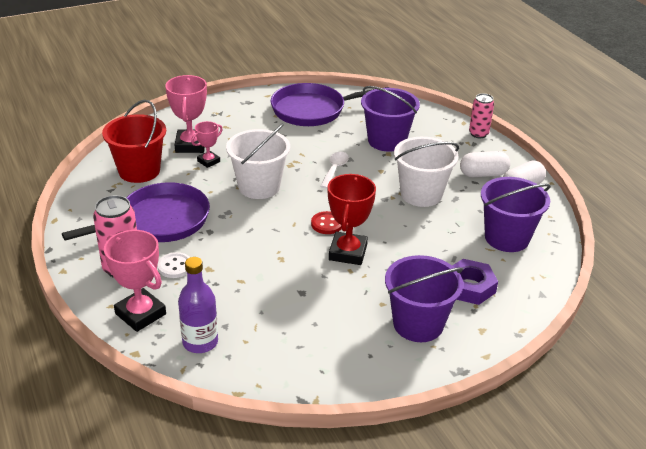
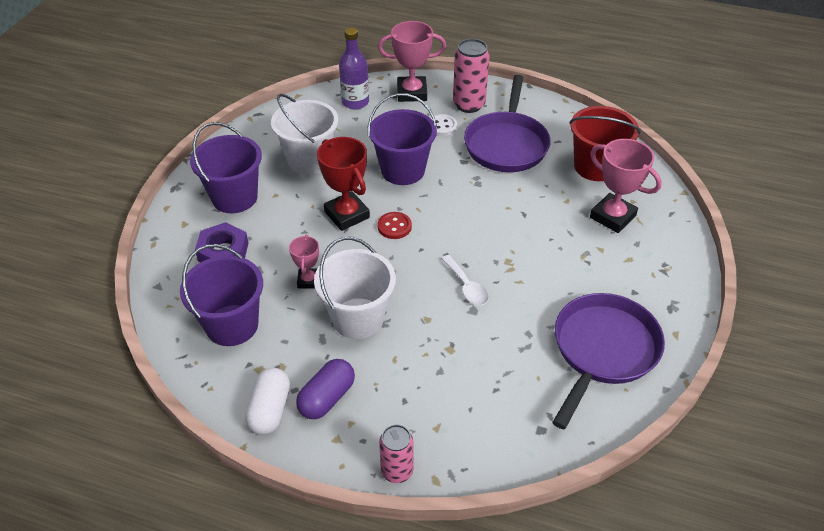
camera: 135 degrees right, 10 degrees up
(208, 161) = (570, 213): pink trophy -> pink trophy (308, 280)
(259, 187) = (494, 220): white bucket -> white bucket (309, 160)
(387, 141) = (474, 367): purple bucket -> purple bucket (403, 170)
(483, 174) = (327, 398): white capsule -> purple capsule

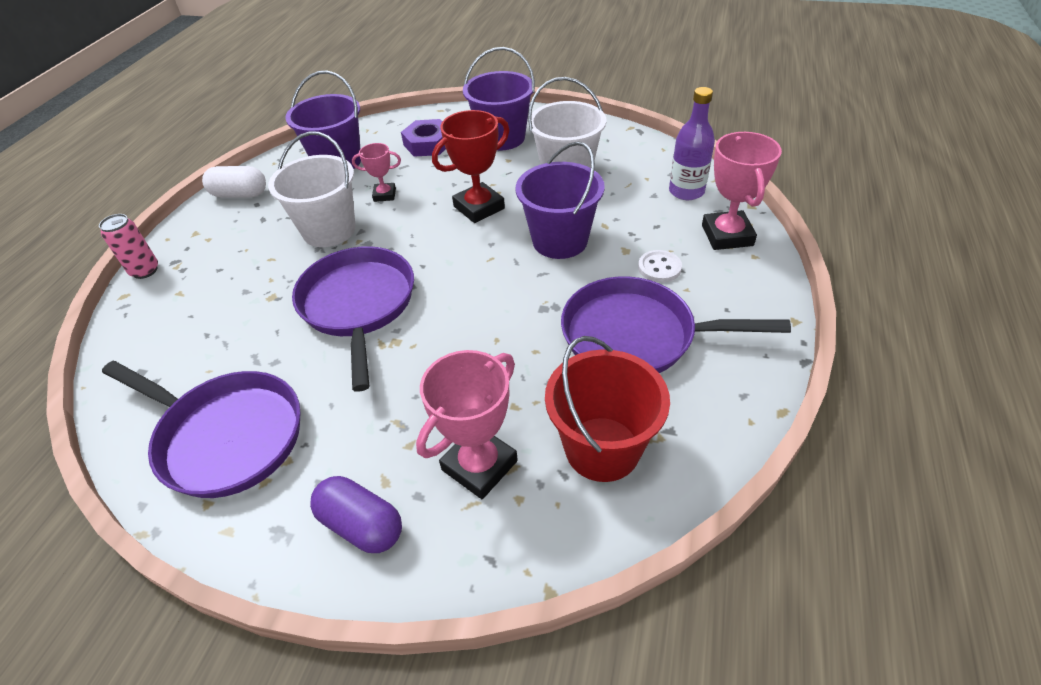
camera: 90 degrees right, 0 degrees up
(327, 398) = (240, 222): purple capsule -> purple capsule (361, 525)
(394, 226) = (460, 242): red button -> none
(466, 286) = (358, 305): white spoon -> purple pan
(468, 105) = (720, 292): pink can -> none

